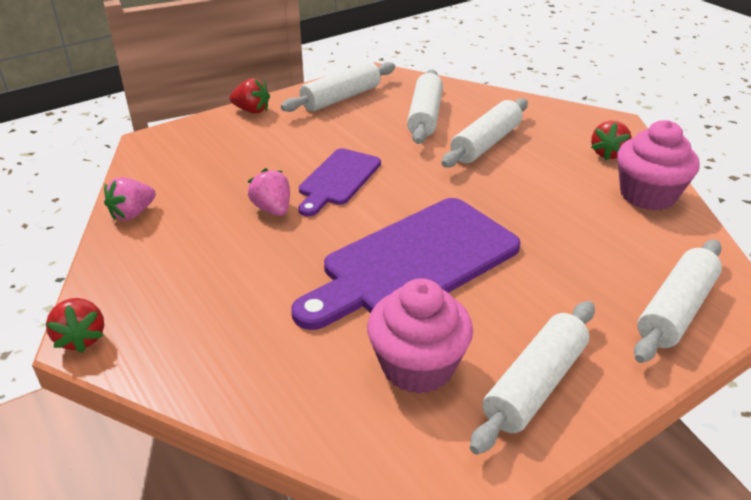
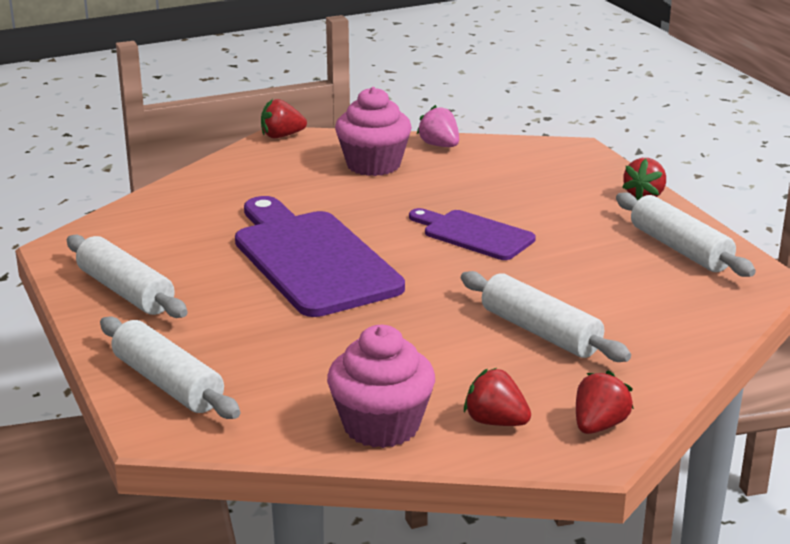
camera: 100 degrees right, 10 degrees down
(272, 209) = (427, 201): pink strawberry -> none
(417, 366) = (178, 247): pink cupcake -> pink cupcake (373, 165)
(425, 116) = (623, 299): white rolling pin -> none
(585, 121) = (599, 426): none -> red strawberry

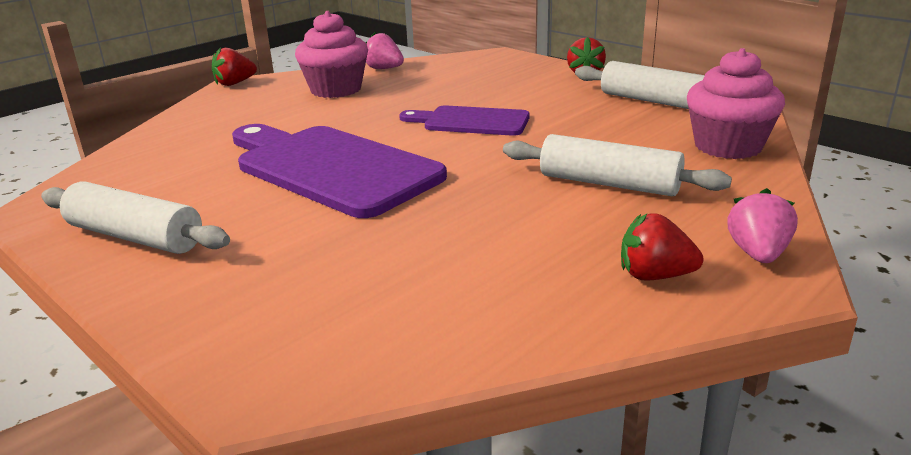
camera: 20 degrees left, 0 degrees up
(168, 383) = (241, 327): white rolling pin -> none
(381, 426) = (538, 312): pink cupcake -> pink cupcake (728, 146)
(599, 426) = (757, 254): red strawberry -> pink strawberry

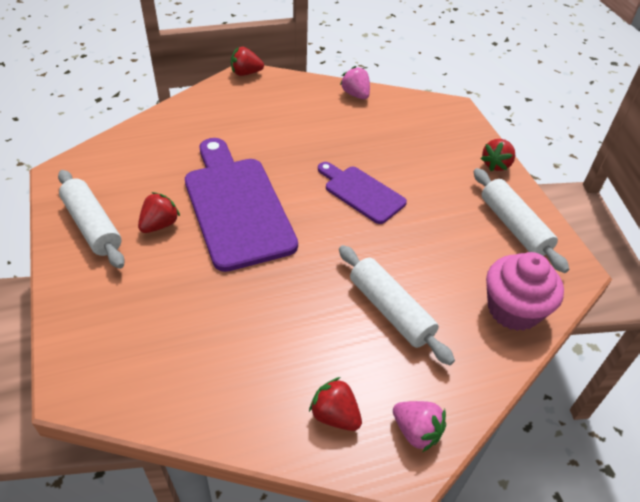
camera: 25 degrees right, 20 degrees up
(239, 208) = (160, 225): none -> red strawberry
(336, 89) = (304, 110): pink cupcake -> none
(757, 254) = (416, 431): pink strawberry -> pink strawberry turned 90 degrees clockwise

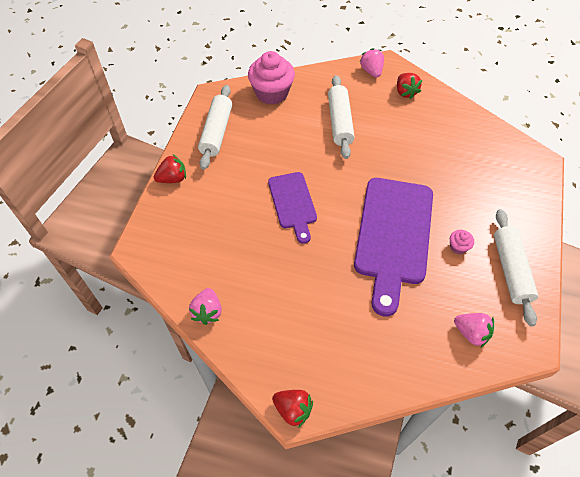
camera: 145 degrees left, 10 degrees up
(122, 160) = (471, 333): none -> pink strawberry
(160, 225) = (458, 247): red strawberry -> pink cupcake

